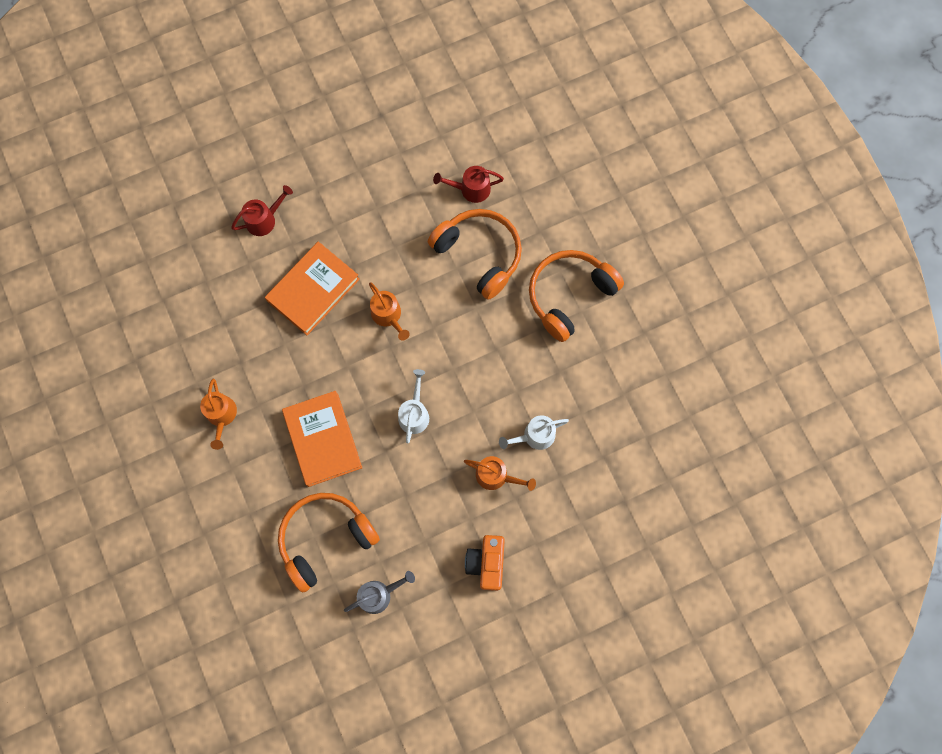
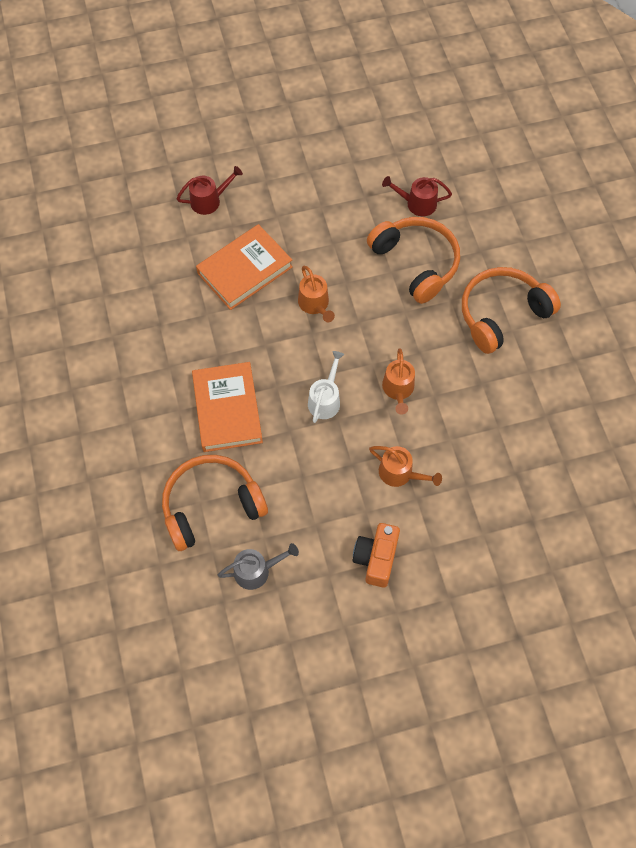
camera: 10 degrees right, 10 degrees down
(221, 416) = (130, 371): orange watering can -> orange watering can (398, 390)
(534, 436) = (446, 441): white watering can -> none

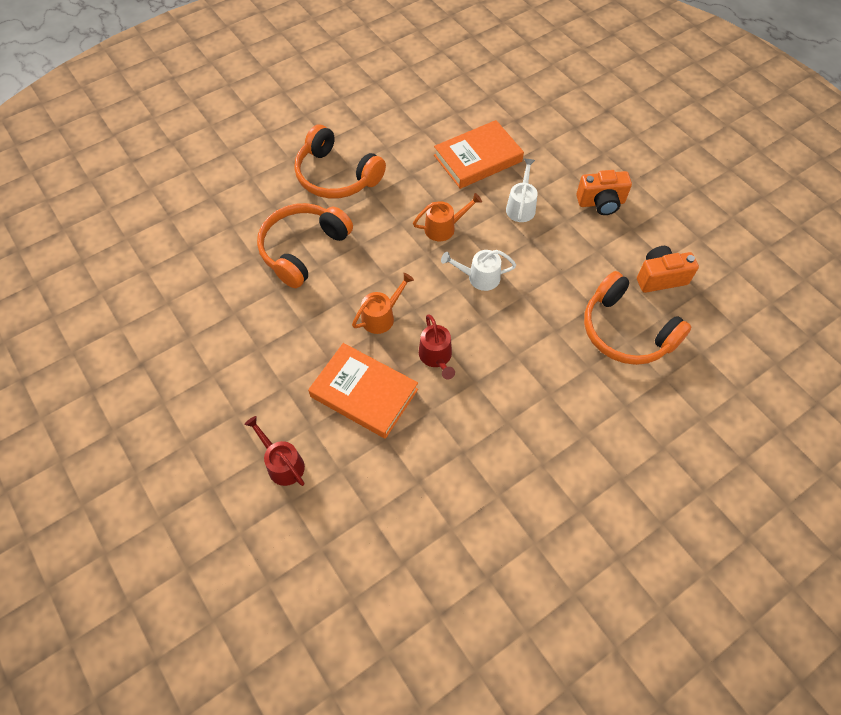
camera: 110 degrees left, 5 degrees down
(227, 409) = (528, 352): orange book -> orange book (478, 158)
(257, 570) = (660, 278): grey watering can -> orange camera
(400, 473) = (521, 206): orange watering can -> white watering can
(416, 203) = (230, 267): red watering can -> red watering can (436, 357)

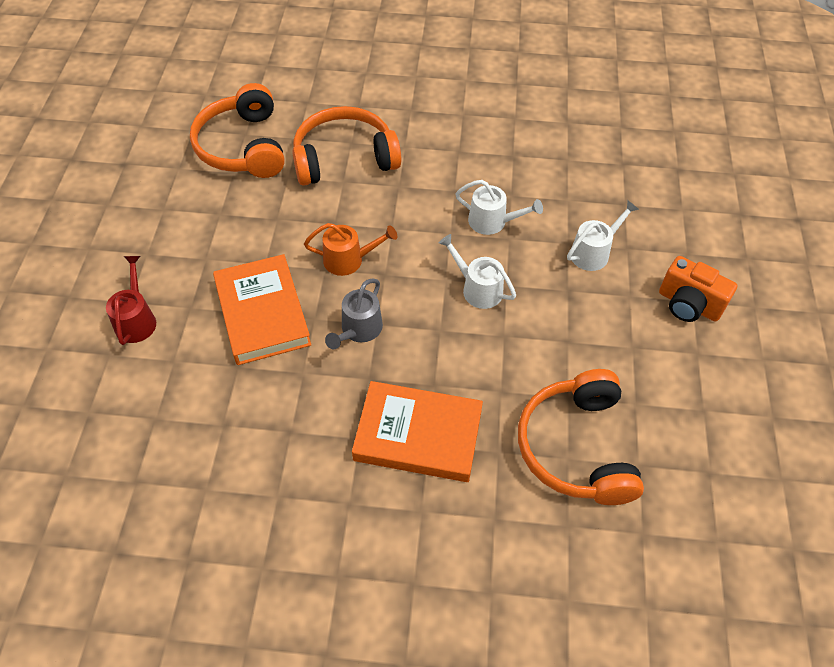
camera: 40 degrees right, 5 degrees down
(336, 176) = (441, 115): orange headphones -> orange headphones (242, 146)
(436, 357) = (358, 330): red watering can -> grey watering can
(444, 228) = (493, 222): orange watering can -> white watering can
(478, 158) = (597, 180): orange book -> orange book (418, 435)
(660, 278) = (676, 423): orange camera -> none

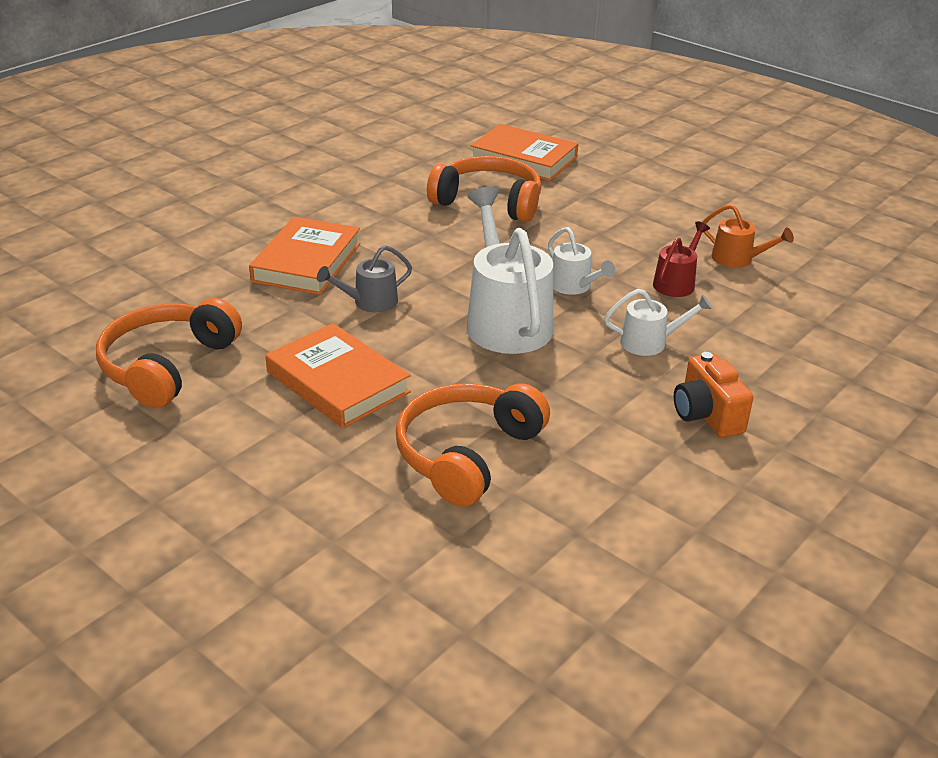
camera: 35 degrees right, 20 degrees down
(136, 319) = (212, 228): red watering can -> red watering can (676, 282)
(242, 146) = (412, 167): orange headphones -> orange headphones (167, 365)
(325, 90) = (524, 159): none -> orange book
(349, 260) = (415, 260): orange watering can -> orange watering can (738, 259)
(477, 288) = (505, 320): white watering can -> white watering can, size x1.97

